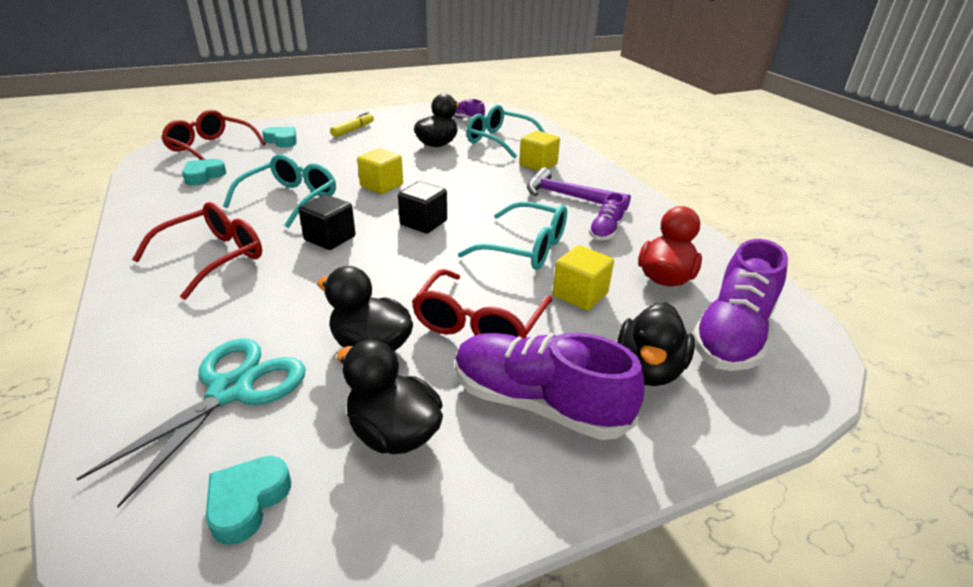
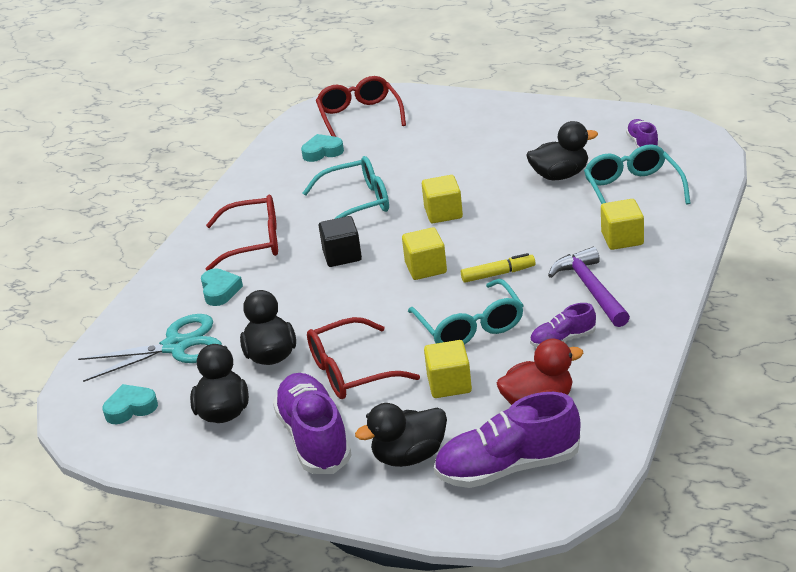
camera: 50 degrees right, 0 degrees up
(282, 141) = (425, 124): turquoise heart -> turquoise heart (220, 291)
(353, 130) = (505, 127): yellow marker -> yellow marker (498, 274)
(423, 223) = (426, 268): black cube -> yellow cube

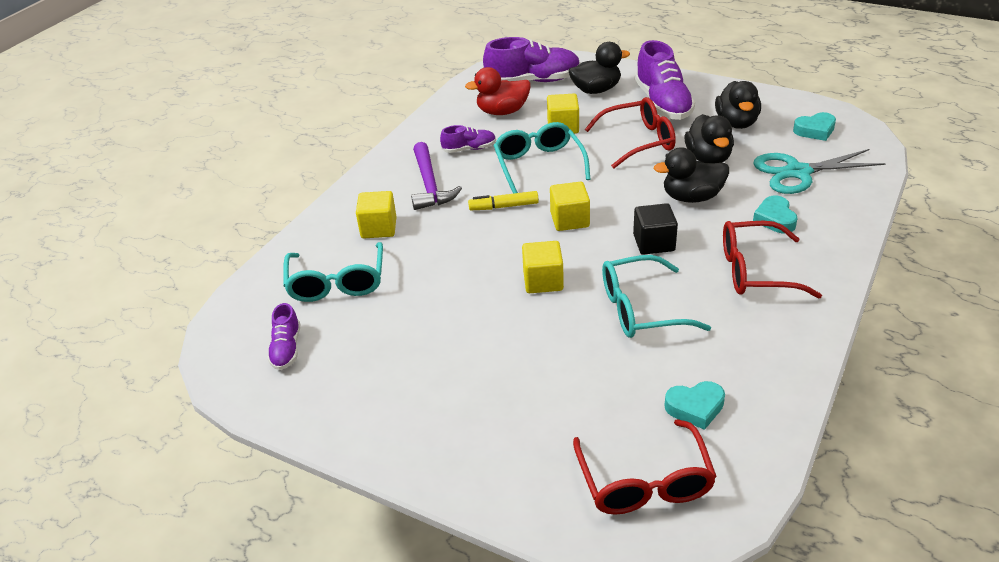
camera: 175 degrees left, 5 degrees up
(560, 175) = (401, 315): black duck -> black duck (692, 197)

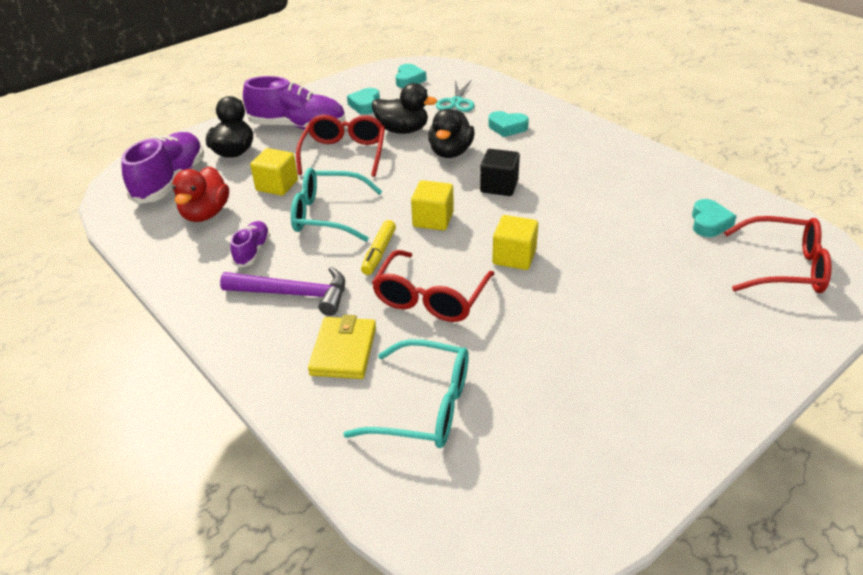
camera: 70 degrees left, 0 degrees up
(286, 349) = (524, 475): purple shoe -> none
(379, 228) = (344, 351): yellow cube -> yellow wallet
(641, 309) = (582, 215): turquoise glasses -> none
(736, 123) = (365, 105): black duck -> turquoise heart
(756, 271) = (565, 153): red glasses -> red glasses (431, 297)
(798, 172) = (456, 102): turquoise scissors -> turquoise scissors, size x0.66

